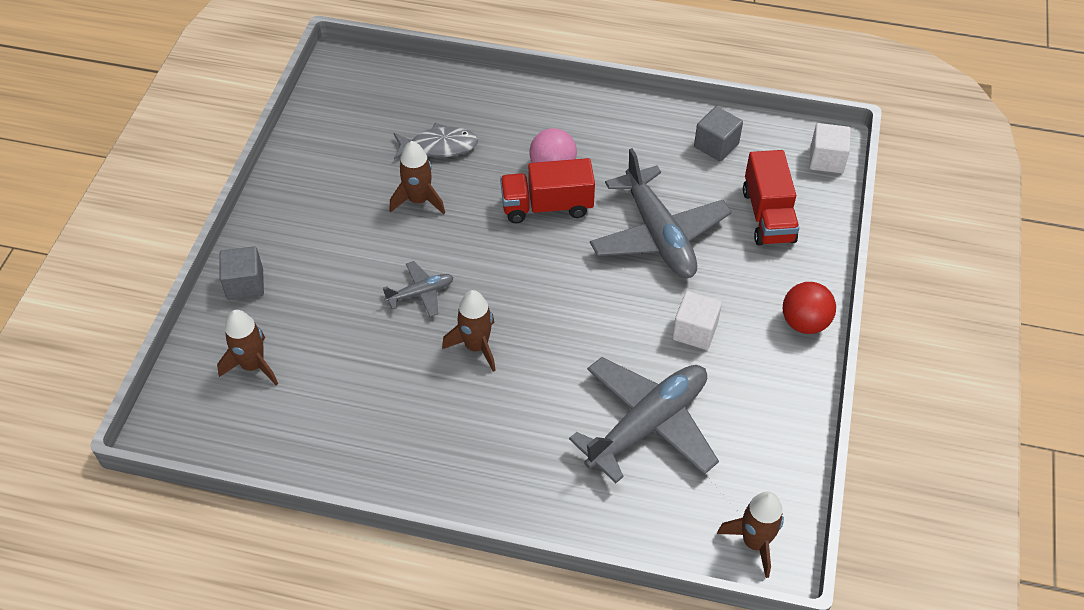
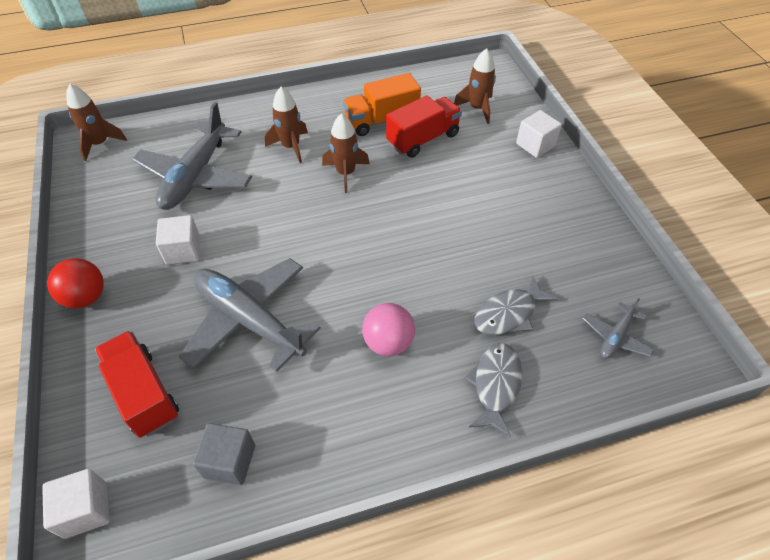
camera: 150 degrees right, 0 degrees up
(245, 284) = (535, 145): grey cube -> white cube
(379, 404) = (381, 120): none -> orange truck
(419, 200) = (478, 255): brown rocket -> brown rocket (291, 147)
(420, 293) = (413, 189): grey plane -> grey plane (615, 337)
(495, 108) = (495, 385): none -> grey fish
(547, 206) = (367, 301): red truck -> red truck (423, 139)

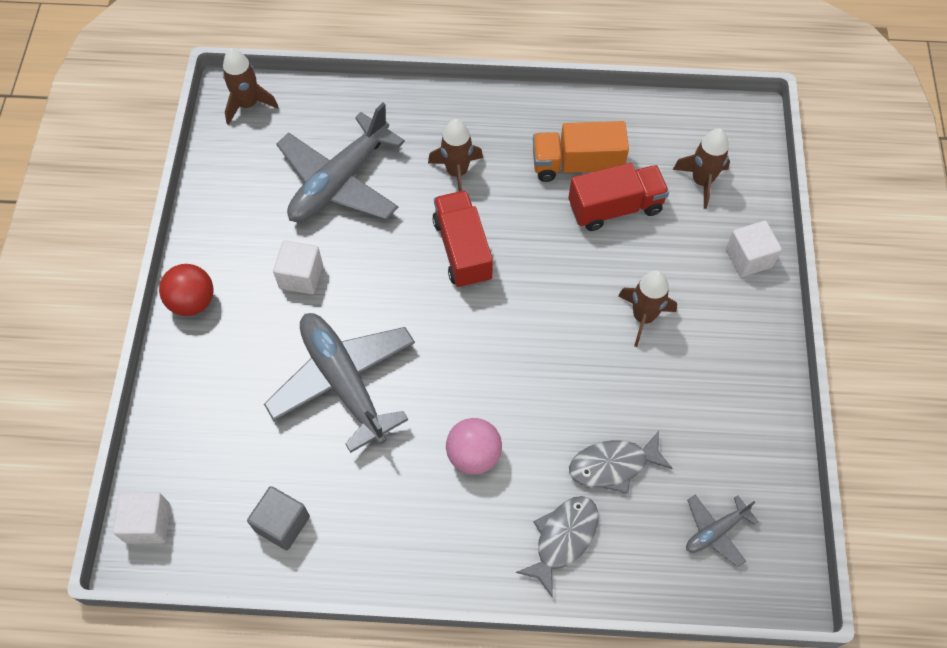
camera: 20 degrees right, 10 degrees up
(144, 393) = (223, 427): red truck -> red truck (462, 250)
(346, 173) = (506, 229): brown rocket -> brown rocket (643, 317)

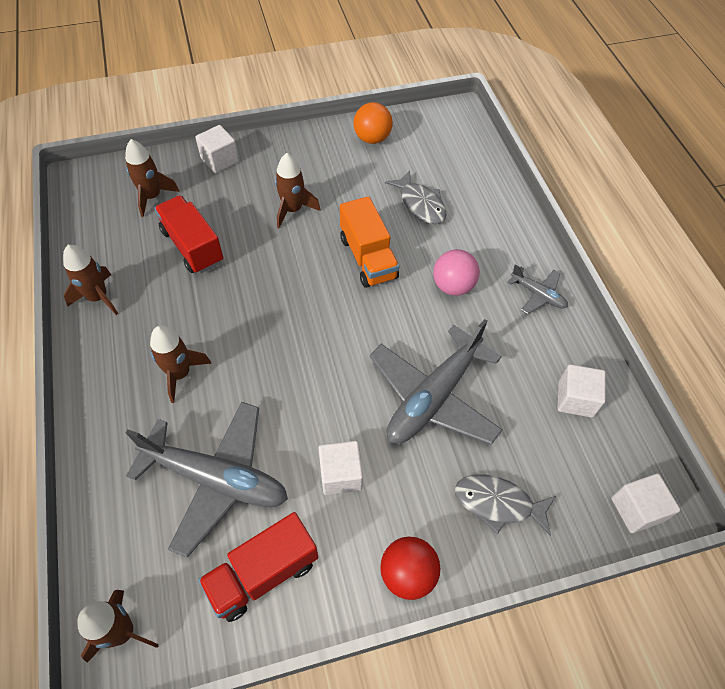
camera: 110 degrees left, 5 degrees down
(282, 524) = (575, 399): grey cube -> white cube
(462, 250) = (268, 345): red truck -> red truck (263, 573)
(563, 539) = (487, 220): grey fish -> grey fish (498, 503)
(571, 119) = (98, 297): none -> brown rocket
(577, 165) = (151, 282): orange truck -> orange truck (368, 258)
(715, 531) = (440, 147): grey plane -> grey plane (538, 294)
(752, 446) = (372, 138): none -> orange ball

